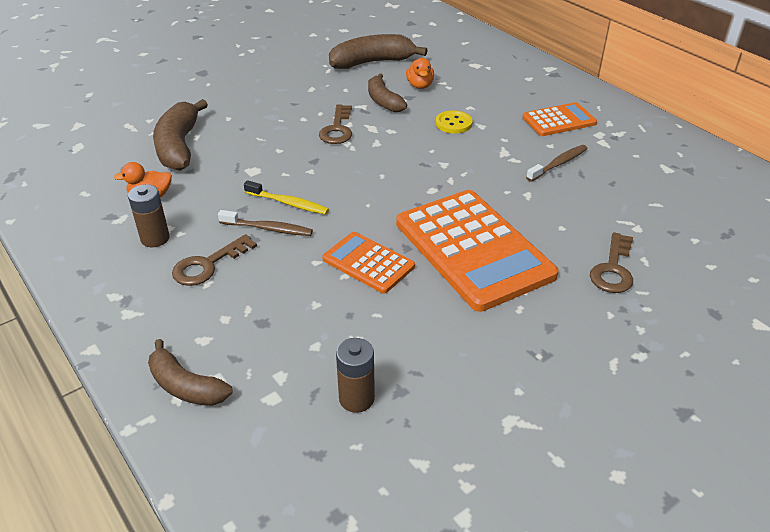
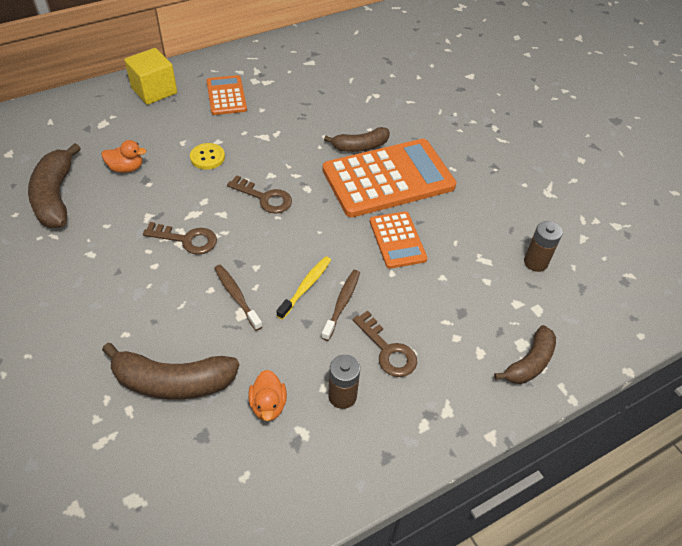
camera: 85 degrees left, 10 degrees up
(368, 263) = (397, 240): orange calculator -> orange calculator turned 60 degrees counterclockwise
(383, 101) = (146, 198): brown banana -> brown banana (360, 146)
(539, 80) = (154, 90): none -> yellow cube
(558, 164) = (290, 111): brown toothbrush -> brown toothbrush (236, 296)
(613, 269) = (417, 117): brown key -> brown key (265, 198)

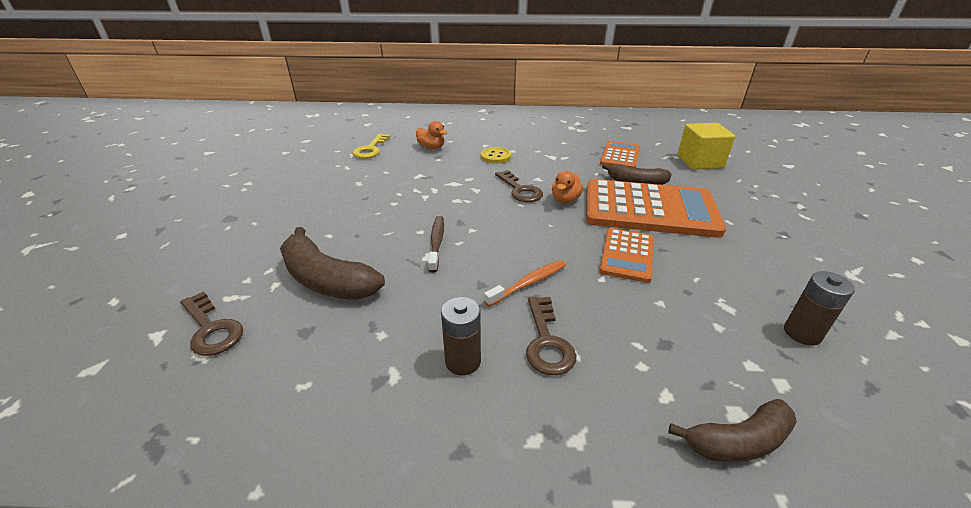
camera: 35 degrees right, 15 degrees down
(56, 197) = (371, 149): brown banana -> yellow key
(154, 90) = (490, 117): yellow cube -> yellow cube (699, 162)
(187, 239) = (433, 196): brown key -> brown key (211, 329)
(226, 96) = (541, 130): orange calculator -> orange calculator (620, 156)
(268, 405) = (384, 334): orange duck -> orange duck (565, 200)
(306, 287) = (504, 258): yellow toothbrush -> none
(342, 303) = (529, 283): brown toothbrush -> orange toothbrush

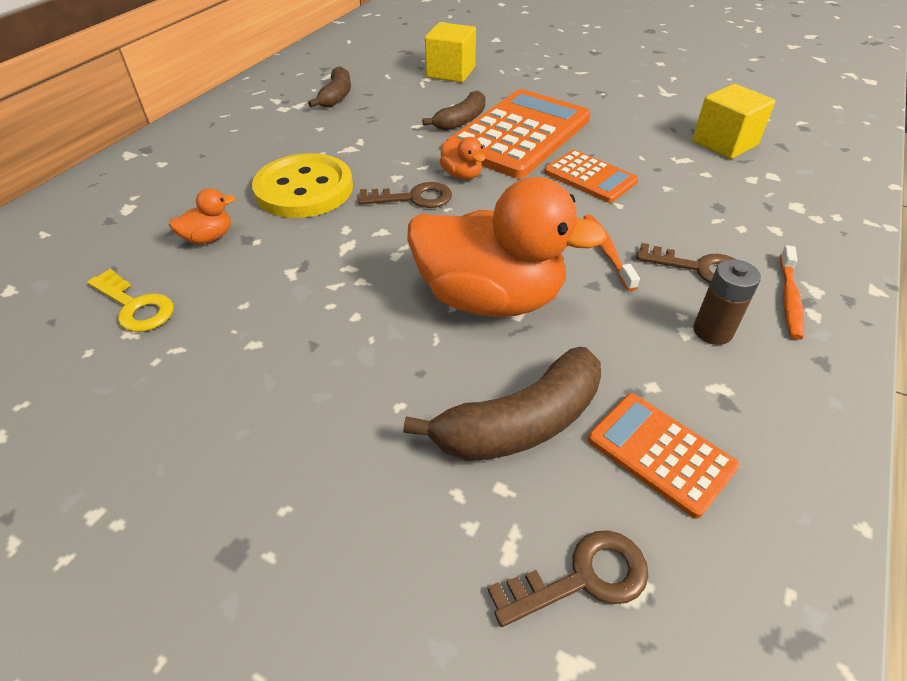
camera: 65 degrees left, 10 degrees up
(436, 243) = (490, 298): brown toothbrush -> orange duck
(495, 156) = (304, 189): yellow button -> yellow button, size x2.07
(546, 415) = (789, 298): none -> orange toothbrush
(620, 156) = (394, 107): orange calculator -> orange calculator (660, 453)
(738, 441) = (822, 217): brown banana -> brown banana (336, 96)
(802, 333) = (724, 143): brown battery -> yellow cube

